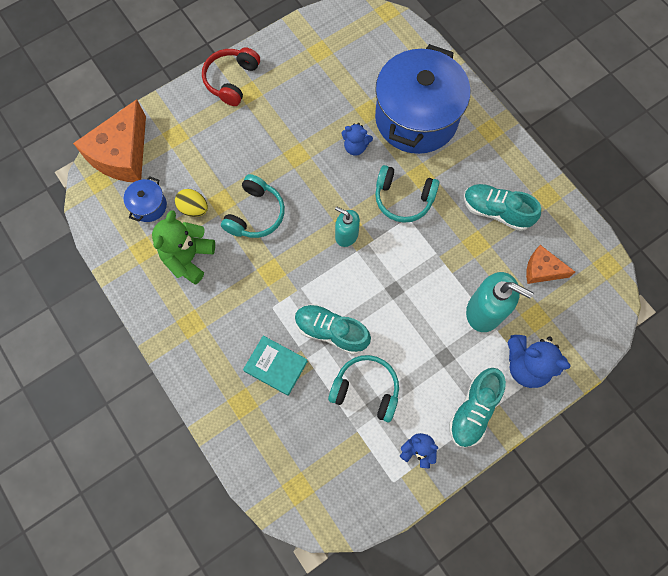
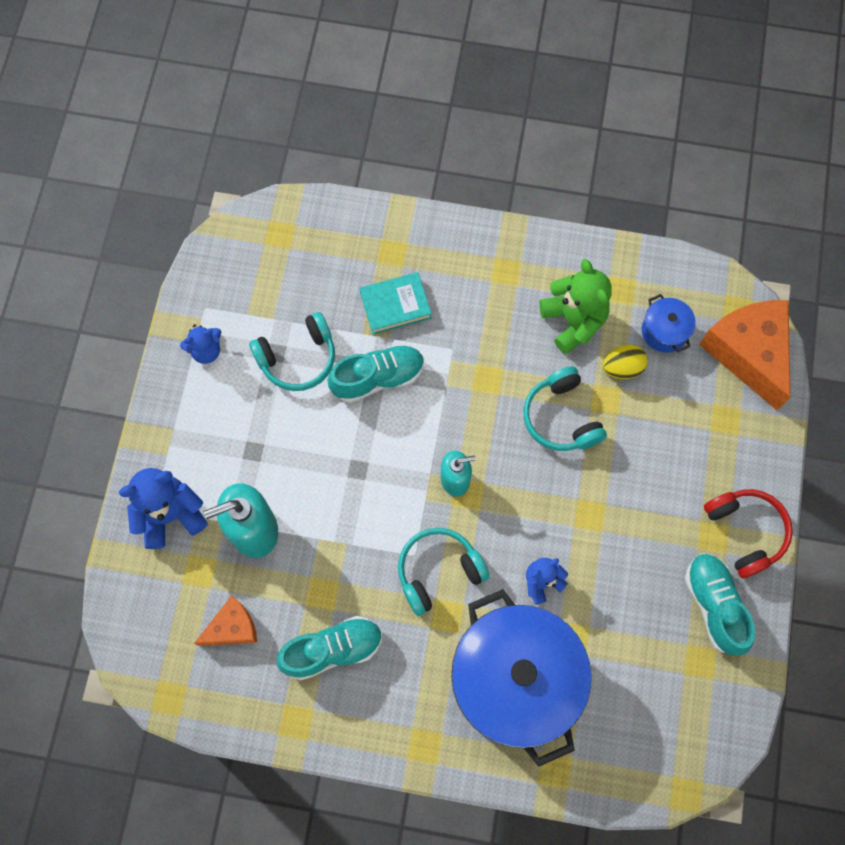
camera: 135 degrees right, 0 degrees up
(473, 410) = (186, 428): turquoise shoe -> turquoise shoe (714, 605)

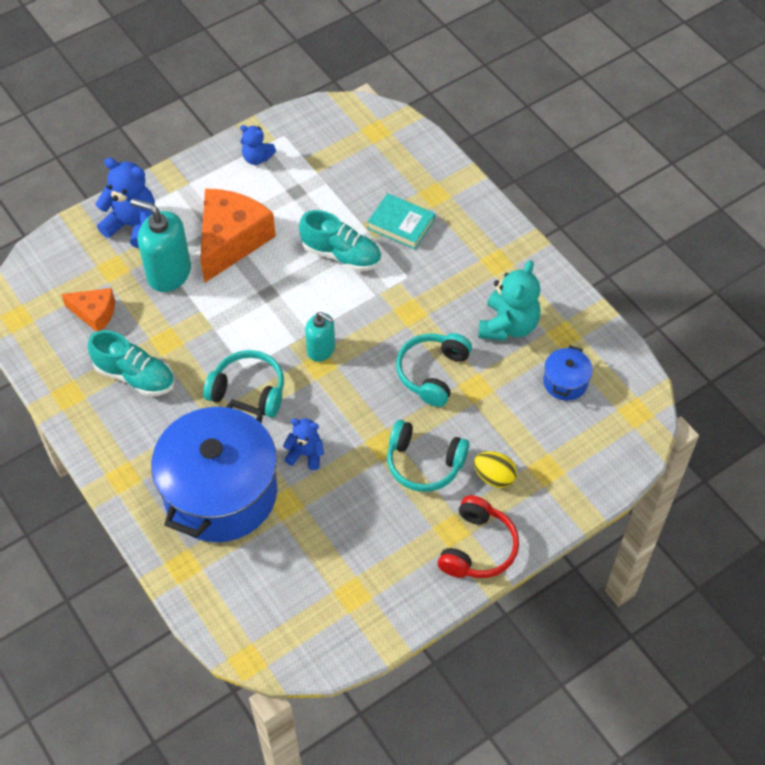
camera: 45 degrees right, 15 degrees down
(298, 358) = (306, 205): turquoise headphones -> turquoise headphones (424, 463)
(573, 321) = (508, 326): green teddy bear -> turquoise teddy bear
(622, 368) = (509, 379): yellow egg -> yellow egg (494, 477)
(714, 605) = (402, 570): turquoise shoe -> none
(748, 353) = (611, 444): orange cheese -> orange cheese (231, 241)

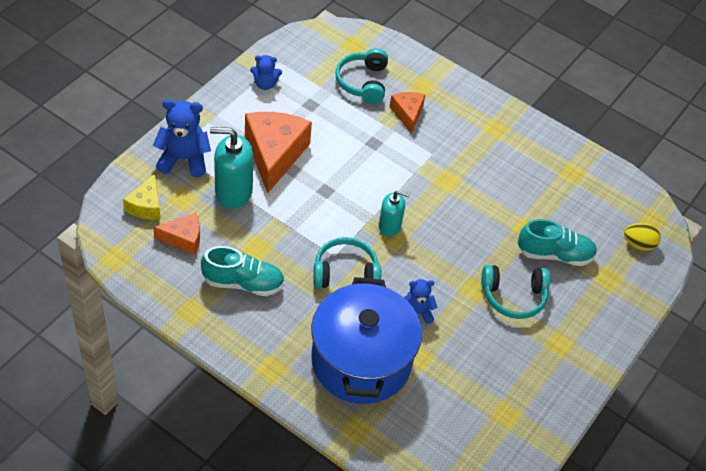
camera: 25 degrees left, 5 degrees down
(72, 269) = (146, 206): none -> yellow cheese
(341, 255) = (371, 147): turquoise shoe -> turquoise shoe (554, 254)
(401, 224) = (407, 114): turquoise book -> orange cheese
(432, 373) = (487, 224): turquoise headphones -> turquoise headphones (363, 82)
(477, 547) = (585, 352): red headphones -> none
(494, 477) = (572, 294): yellow egg -> yellow egg (638, 244)
(508, 326) = (528, 175): turquoise teddy bear -> none
(565, 382) = (591, 209): blue pot -> none

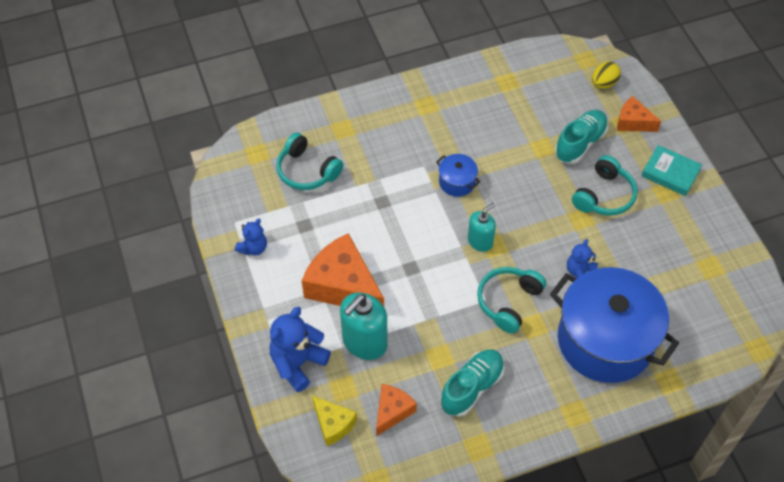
camera: 50 degrees left, 5 degrees up
(407, 114) = (367, 158): orange cheese -> orange cheese (633, 122)
(436, 184) = (457, 182): none -> blue pot
(584, 339) = (670, 173): none -> turquoise book

